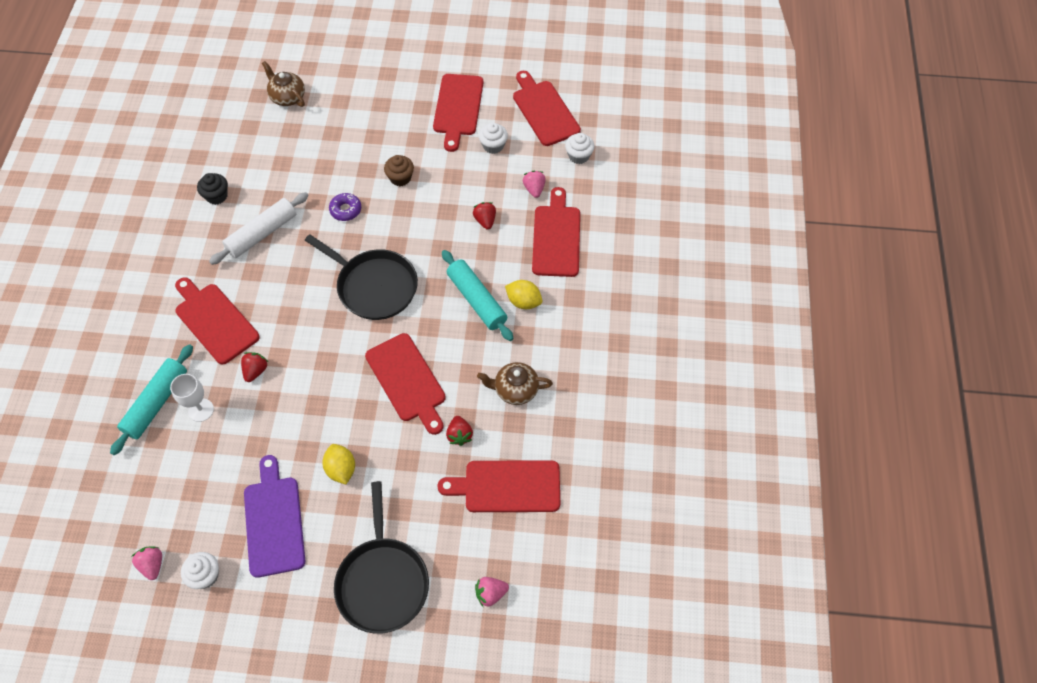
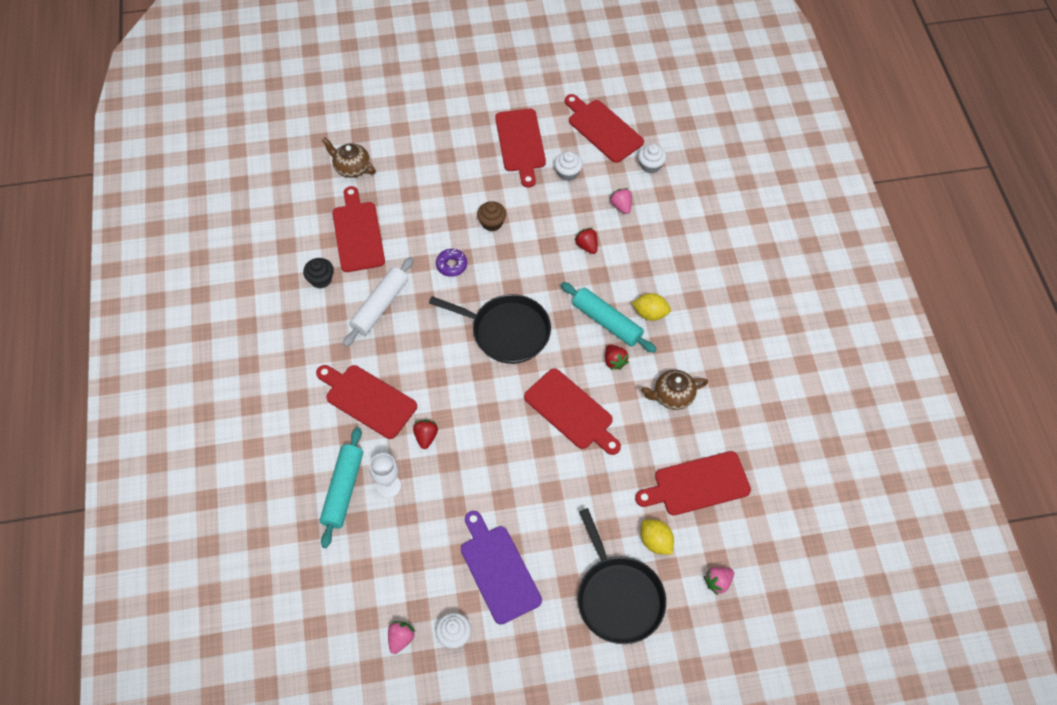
camera: 15 degrees left, 0 degrees up
(152, 565) = (401, 639): pink strawberry -> pink strawberry turned 60 degrees clockwise
(341, 469) = (542, 507): yellow lemon -> yellow lemon (655, 541)
(459, 435) = (637, 449): red strawberry -> red strawberry (614, 361)
(556, 237) = (658, 247): red cutting board -> red cutting board (358, 233)

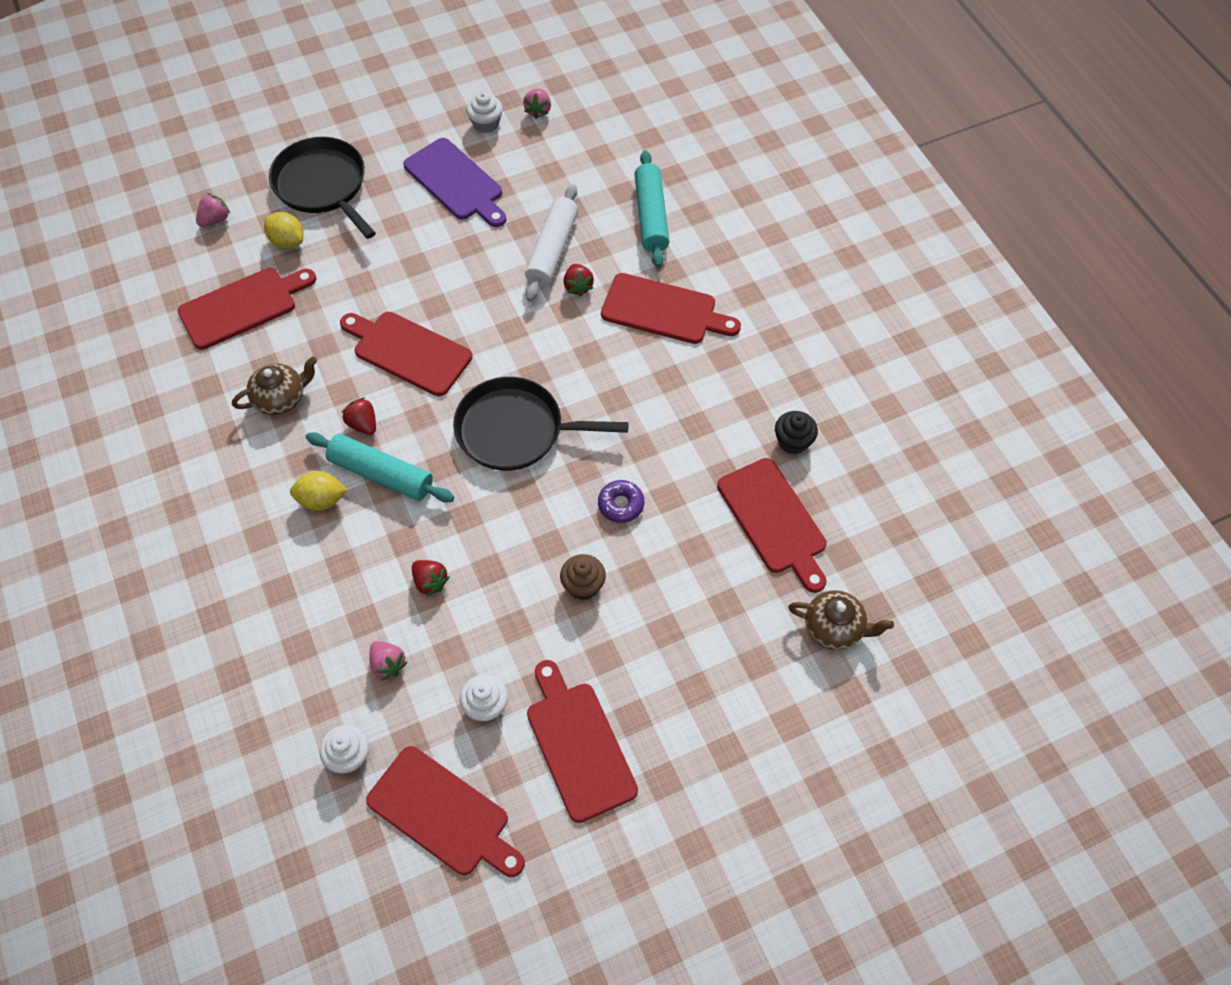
camera: 165 degrees right, 0 degrees up
(380, 306) = (697, 425): white rolling pin -> white rolling pin (552, 250)
(388, 486) = (602, 230): white goblet -> none

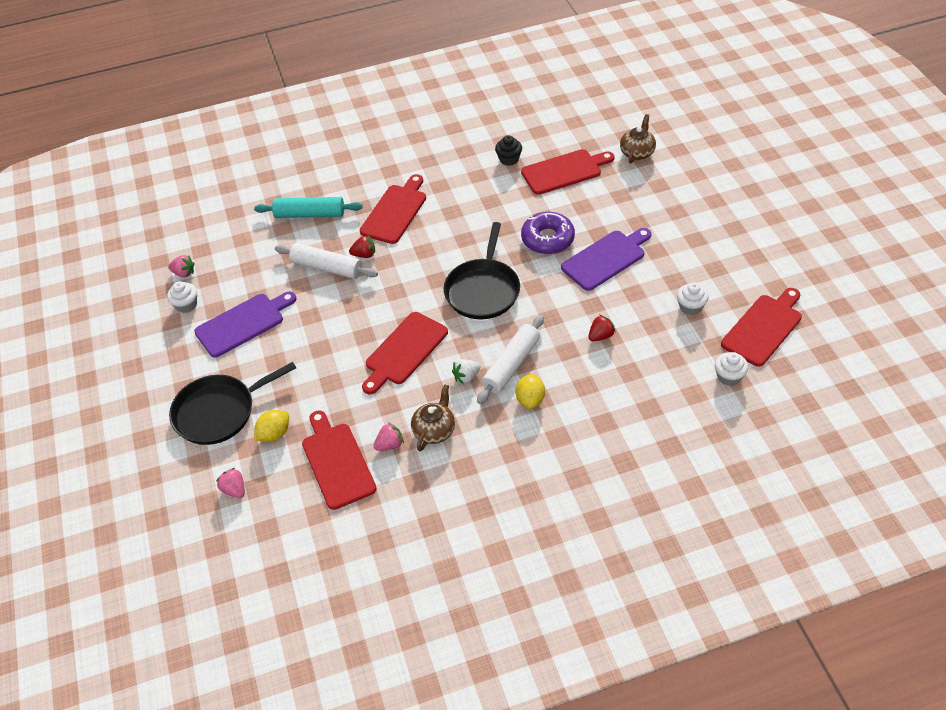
camera: 80 degrees left, 10 degrees down
(281, 398) = (434, 430): brown teapot -> brown teapot turned 45 degrees clockwise
(363, 424) = (466, 377): red strawberry -> white strawberry
(381, 474) = (511, 365): turquoise rolling pin -> white rolling pin
(388, 664) = (662, 357): pink strawberry -> pink strawberry (390, 444)
(578, 745) = (714, 264): red cutting board -> none
(583, 585) = (606, 259): brown cupcake -> purple cutting board
(621, 504) = (547, 239): purple donut -> purple donut, size x1.73

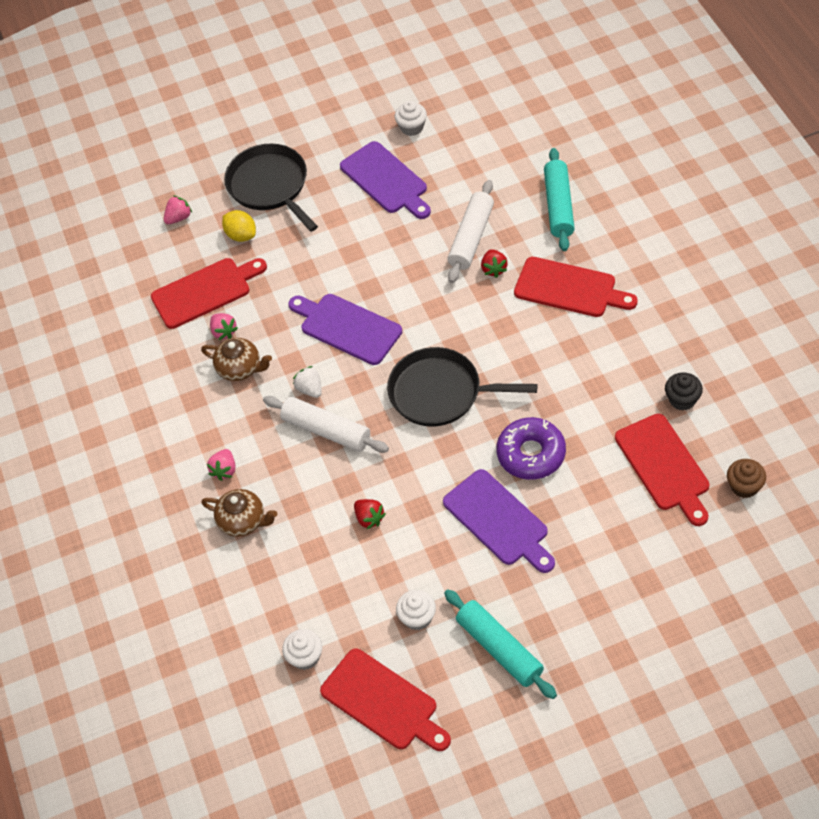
camera: 90 degrees right, 5 degrees up
(184, 273) = (458, 114): pink strawberry -> pink strawberry (224, 470)
(404, 351) = (347, 327): red cutting board -> purple cutting board
(530, 400) = (277, 452): yellow lemon -> none
(583, 135) = (744, 486): none -> brown cupcake
(637, 152) = (715, 555): brown teapot -> brown teapot (243, 521)
(714, 261) = (499, 649): none -> turquoise rolling pin

